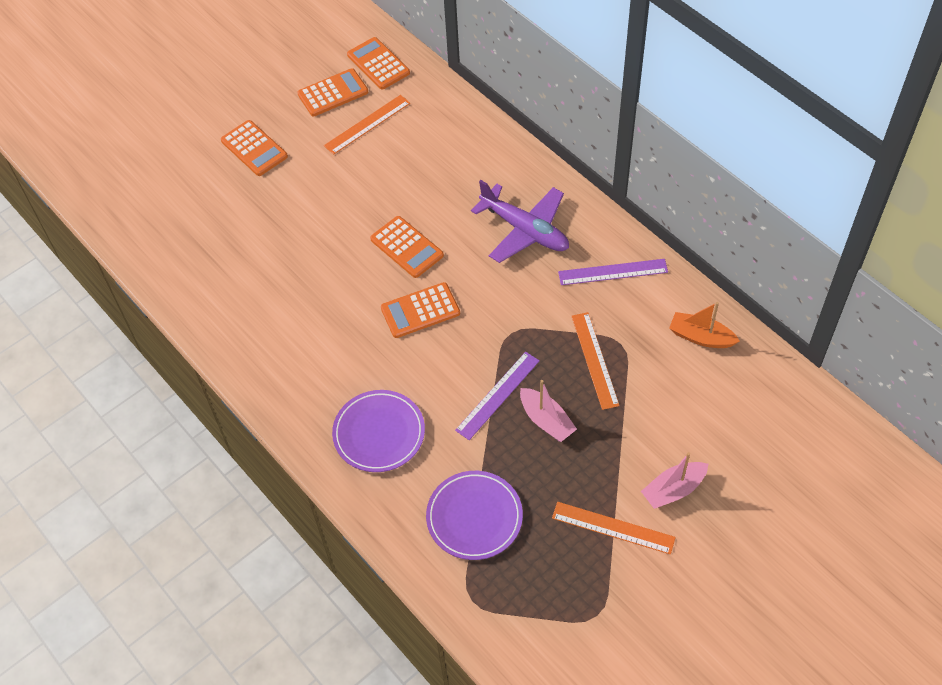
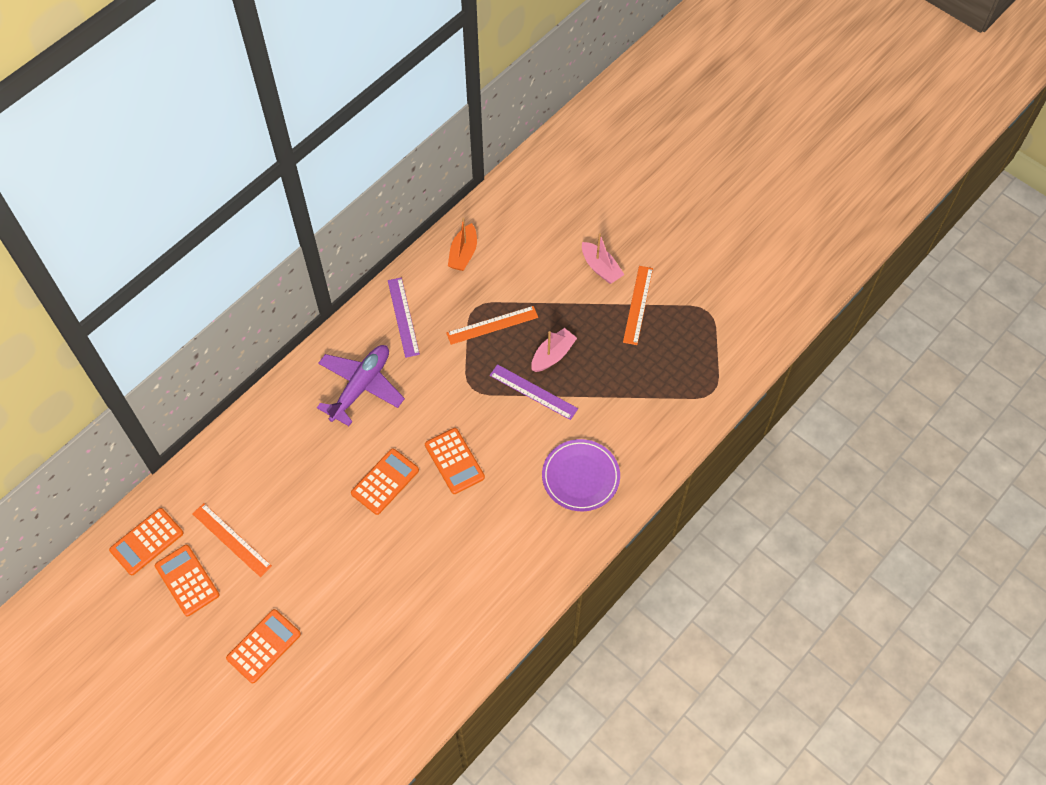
camera: 100 degrees left, 5 degrees up
(474, 517) = (645, 397): purple plate -> none

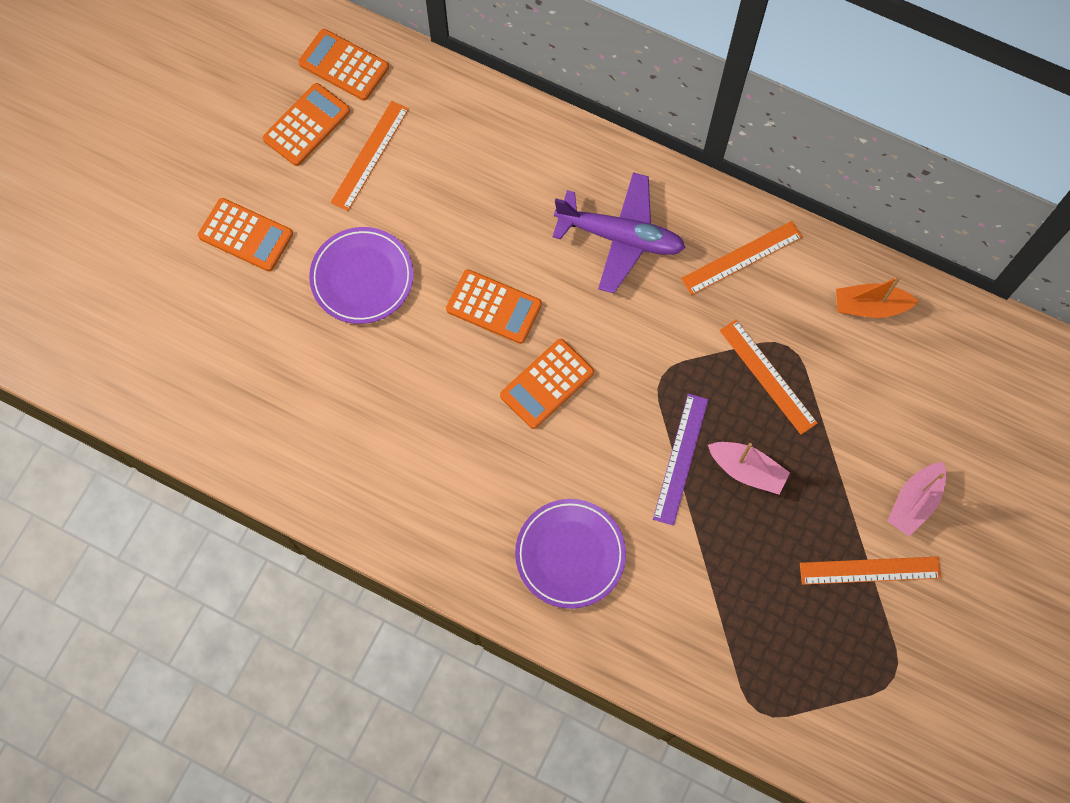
camera: 75 degrees right, 10 degrees up
(330, 567) = (362, 277): none -> purple plate
(403, 317) = (741, 258): purple ruler -> orange ruler

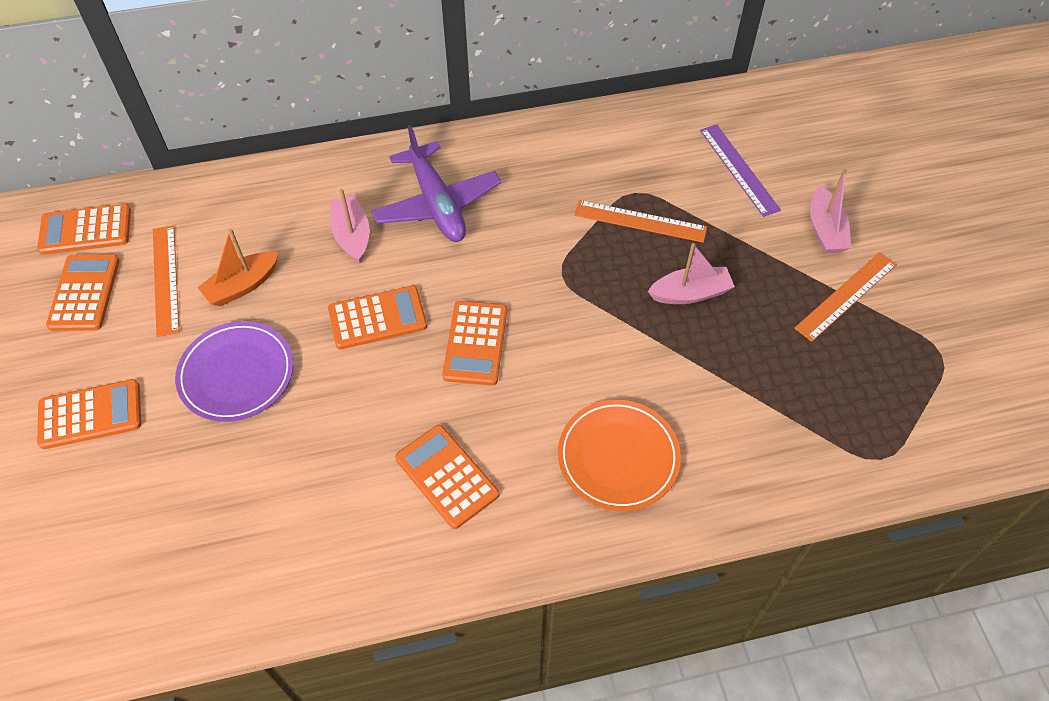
camera: 40 degrees left, 15 degrees down
(441, 472) = (446, 476): none -> orange calculator
(532, 217) = (352, 235): none -> pink boat
(570, 554) = (618, 457): purple plate -> orange plate
(620, 237) = (437, 204): purple plane -> purple plane turned 90 degrees clockwise
(680, 458) = (634, 321): purple ruler -> purple ruler (739, 169)
(741, 258) = (543, 159): orange ruler -> none
(869, 306) = (664, 132): orange boat -> orange boat (242, 285)

